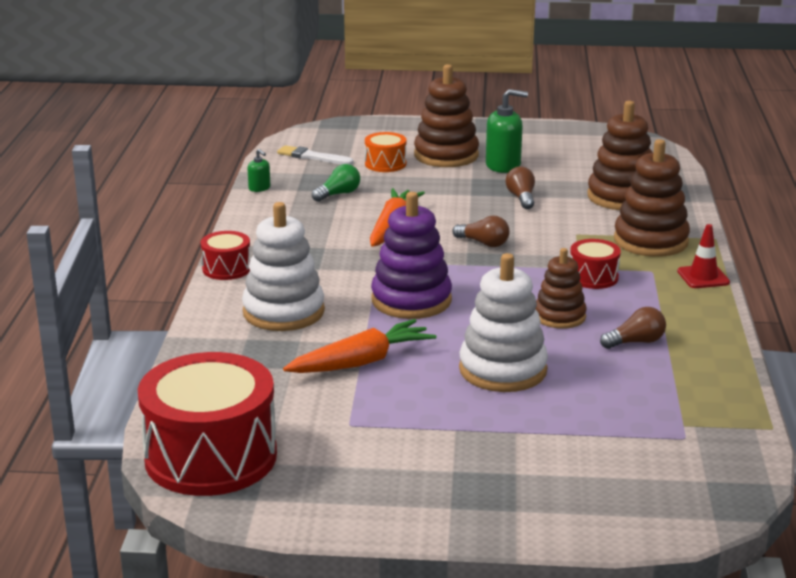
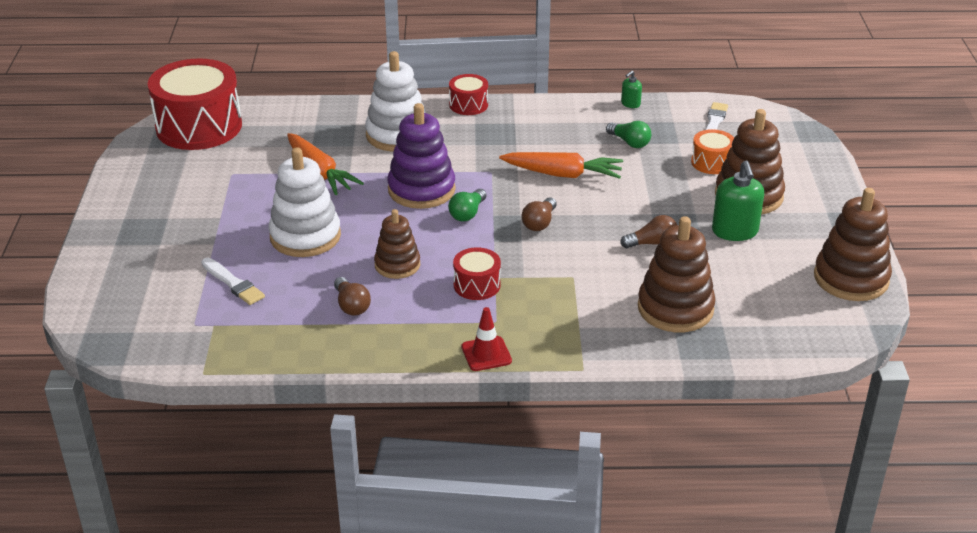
camera: 85 degrees right, 10 degrees up
(463, 277) = (467, 213): none -> green light bulb
(600, 415) = (233, 283): none -> white brush
(650, 241) = (565, 324): brown stacking toy -> brown stacking toy (851, 278)

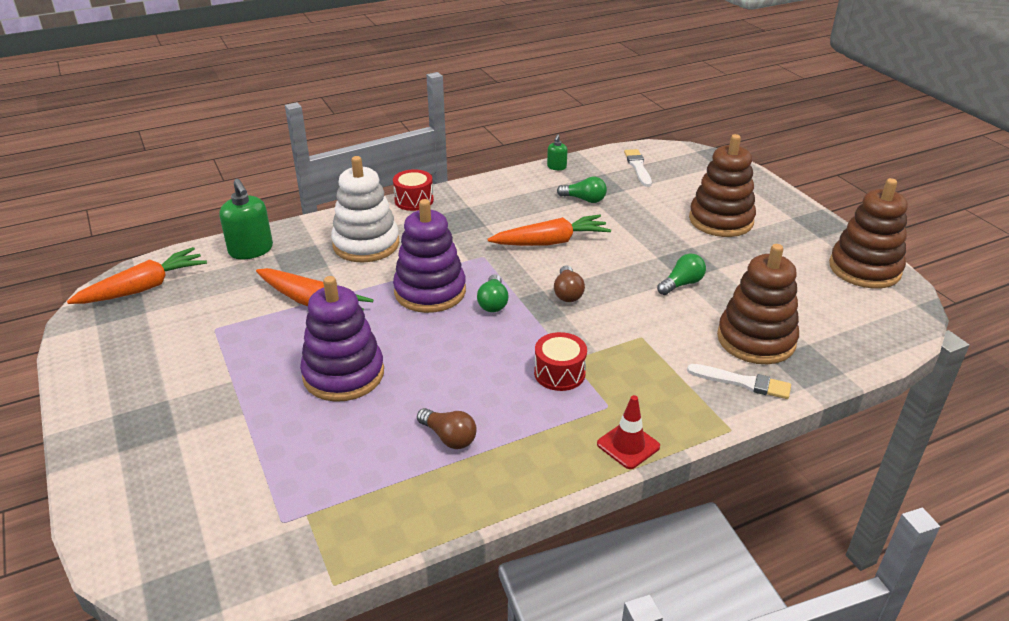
camera: 25 degrees left, 0 degrees up
(199, 127) = (144, 288): red drum -> orange carrot
(233, 283) = (296, 454): white brush -> white brush (742, 382)
(305, 236) = (343, 374): white stacking toy -> purple stacking toy
(397, 265) = (464, 376): brown stacking toy -> none
(652, 243) = (682, 284): brown light bulb -> green light bulb
(711, 162) = (666, 200): orange drum -> none
(735, 231) = (738, 254): green soap dispenser -> green soap dispenser (251, 250)

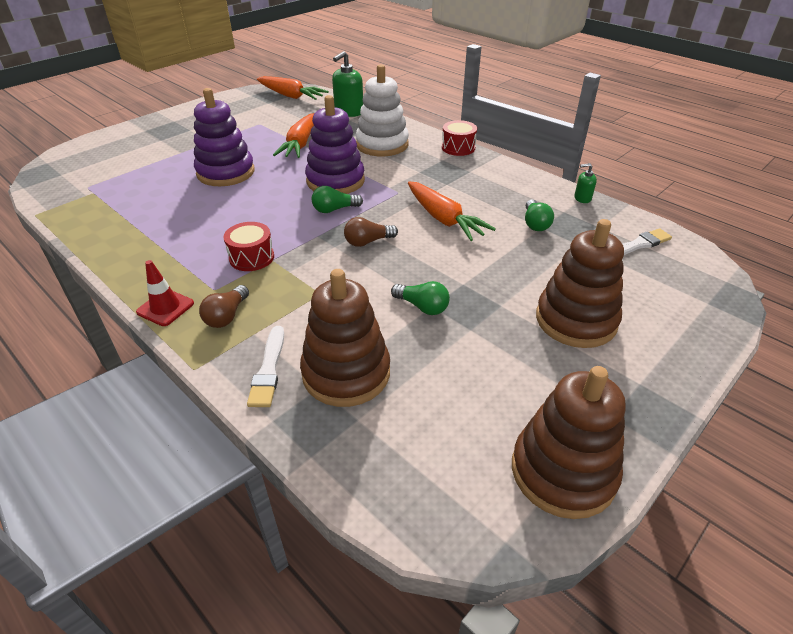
camera: 70 degrees right, 5 degrees up
(449, 437) = (166, 224): brown light bulb -> brown light bulb (227, 316)

